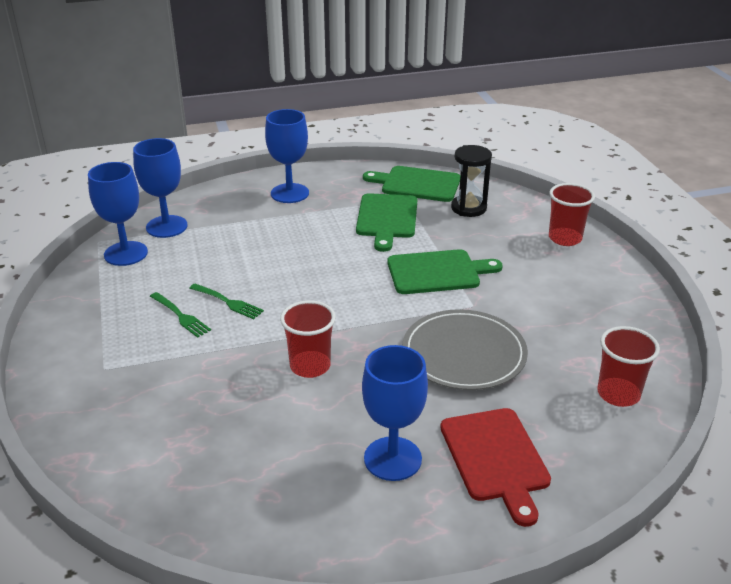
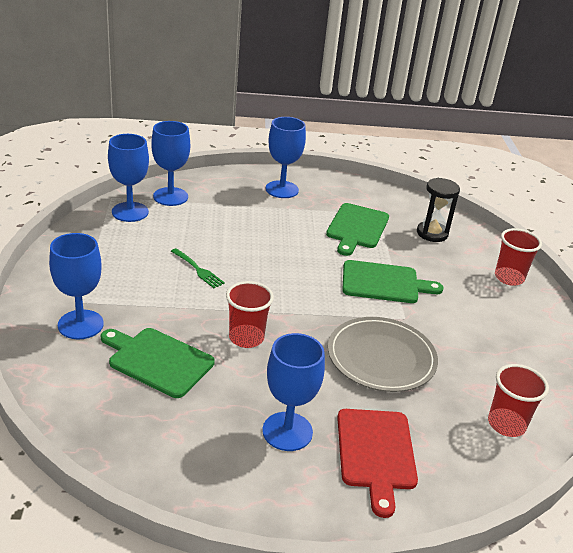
camera: 10 degrees right, 0 degrees up
(114, 395) = (80, 324): none -> blue goblet
(180, 316) = (155, 272): green fork -> none
(417, 184) = (394, 204): green cutting board -> green cutting board (158, 361)

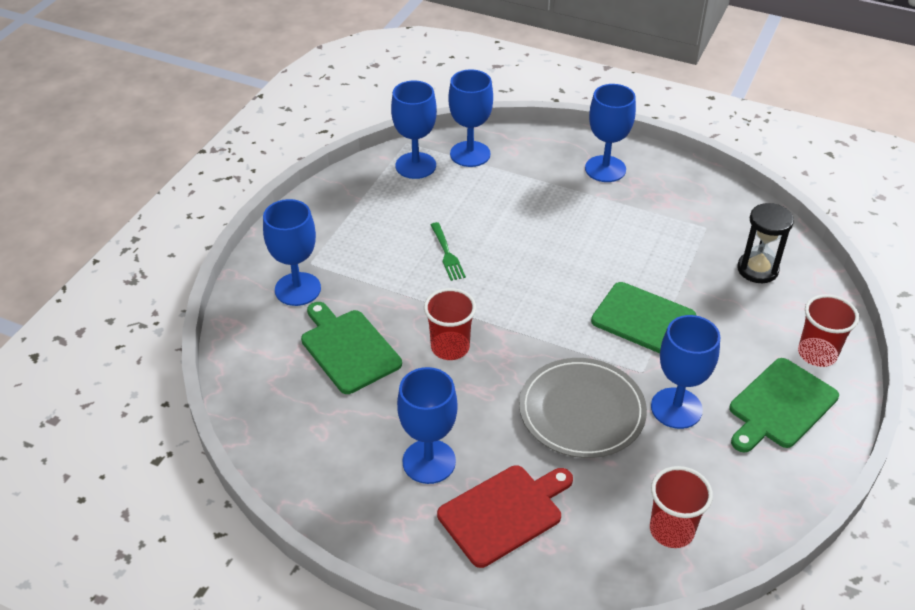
camera: 30 degrees right, 10 degrees up
(357, 228) = (664, 240): green cutting board -> green cutting board (780, 406)
(376, 453) = (504, 513): red cutting board -> red cutting board turned 150 degrees counterclockwise
(446, 337) = (676, 408): none -> blue goblet

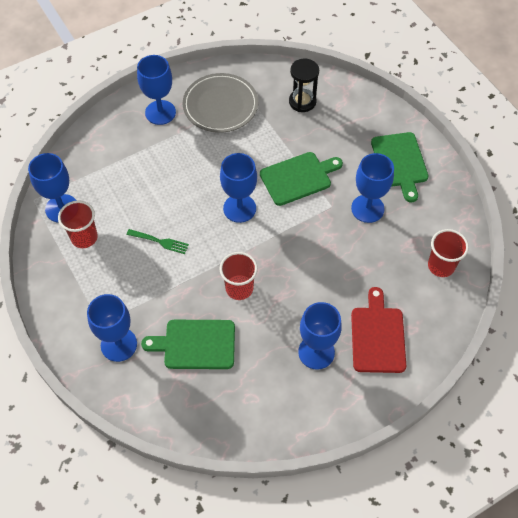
camera: 55 degrees left, 15 degrees up
(470, 154) = (79, 172): blue goblet -> blue goblet (239, 208)
(581, 411) = (337, 253): grey plate -> grey plate (220, 105)
(817, 354) = (379, 122): red cup -> red cup (84, 237)

